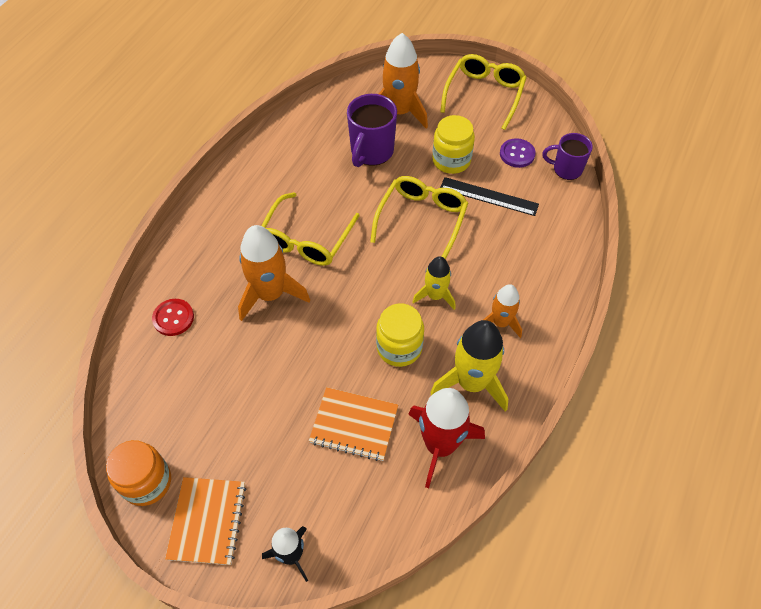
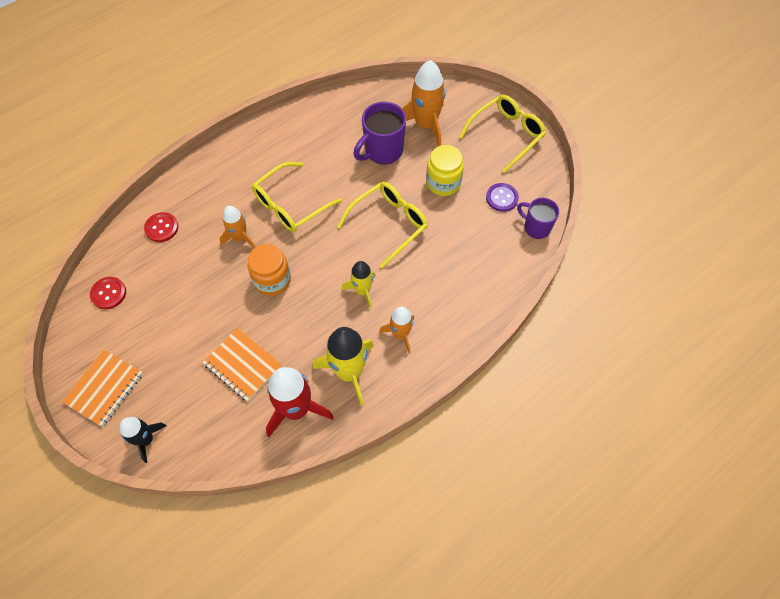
camera: 25 degrees right, 5 degrees up
(146, 482) = (80, 341): orange jar -> orange jar (272, 280)
(151, 414) = (108, 293): none -> red button
(270, 294) = (240, 238): orange rocket -> orange rocket, size x0.60
(399, 347) = (310, 320): yellow jar -> none
(488, 196) = (455, 226): black ruler -> none

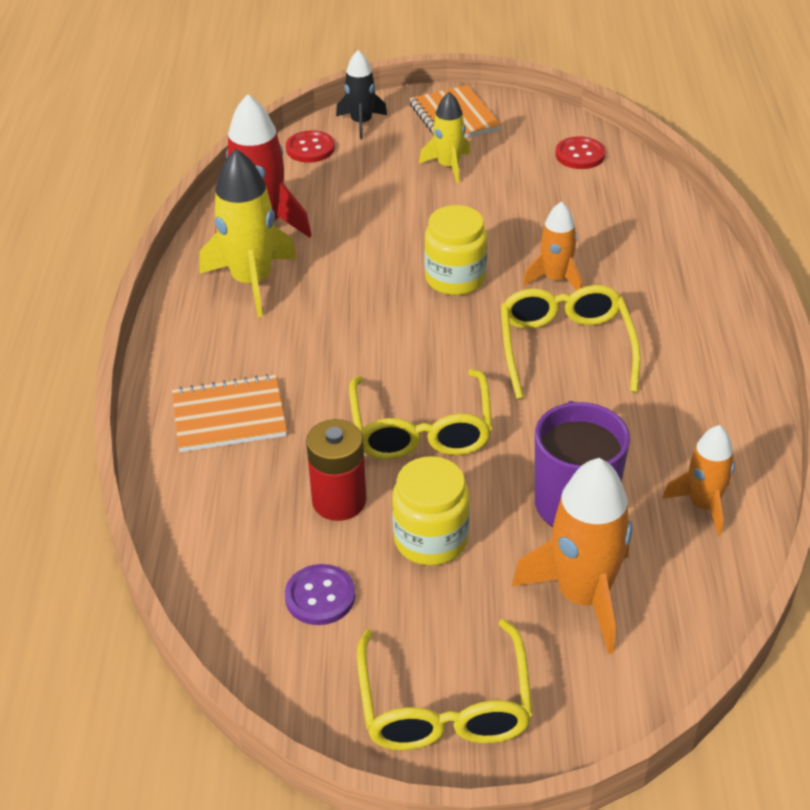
camera: 130 degrees right, 20 degrees down
(161, 228) = (643, 223): red button -> red button (310, 148)
(243, 365) = (365, 210): orange notebook -> orange notebook (229, 416)
(272, 280) = (455, 278): orange jar -> yellow jar
(362, 291) = (344, 347): yellow rocket -> yellow rocket (448, 166)
(400, 334) = (242, 348): orange rocket -> orange rocket (703, 505)
(453, 225) = (339, 501): none -> red battery
(536, 227) = (218, 601): purple mug -> none

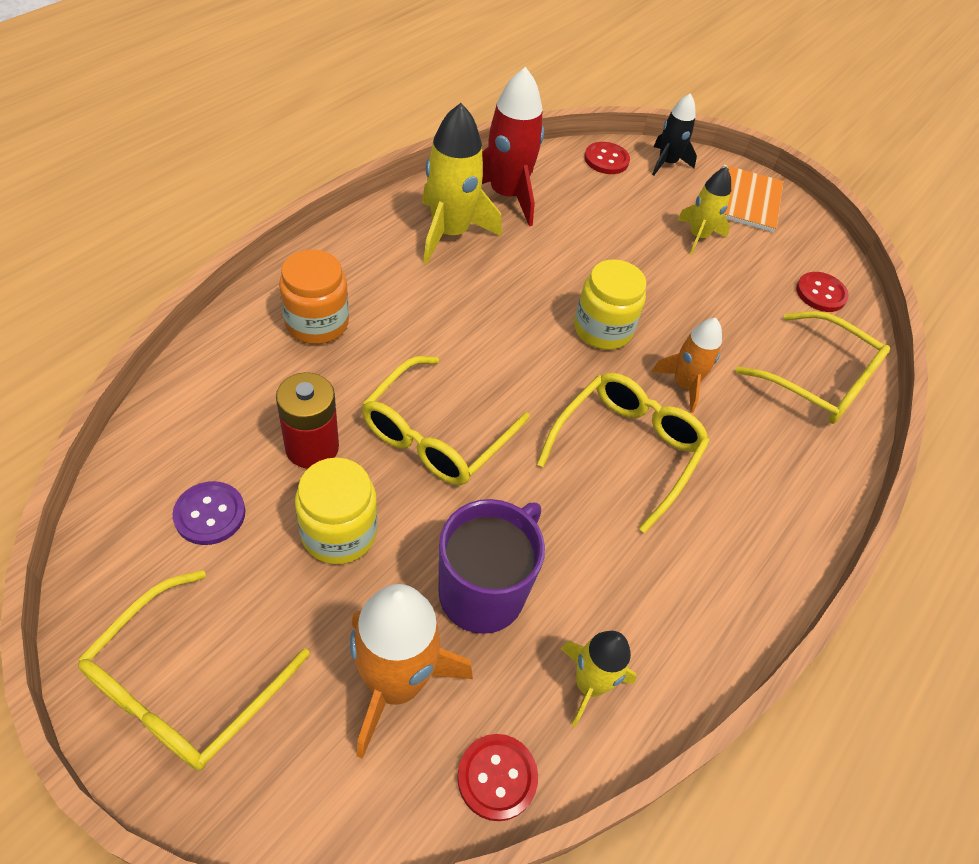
camera: 30 degrees right, 10 degrees up
(229, 416) = (317, 323): orange notebook -> orange jar
(643, 217) = (820, 381): none -> yellow glasses
(703, 505) = (589, 684): orange rocket -> yellow rocket
(707, 597) = (497, 777): none -> red button

